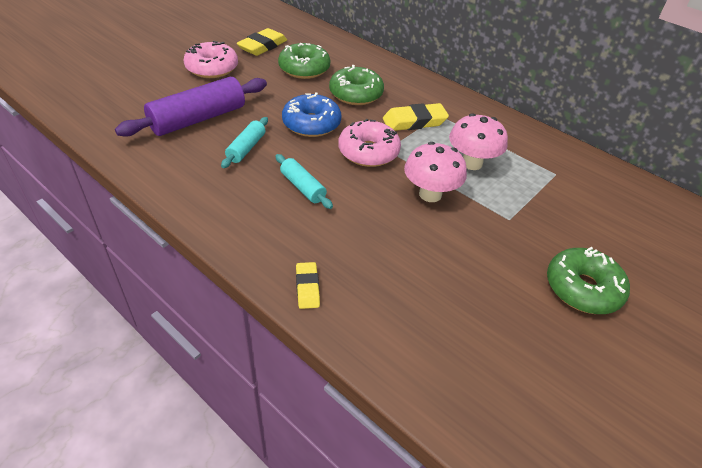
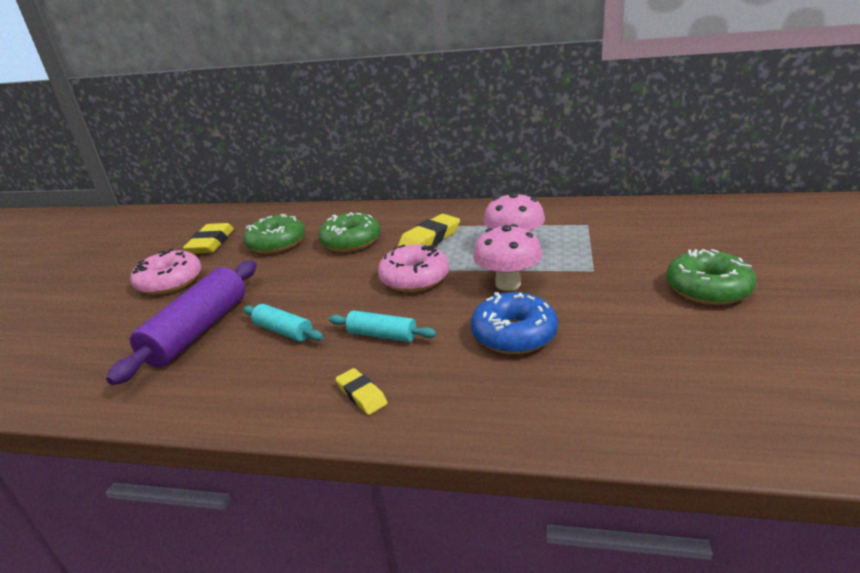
camera: 25 degrees left, 15 degrees down
(246, 148) = (283, 331): turquoise rolling pin -> turquoise rolling pin turned 45 degrees counterclockwise
(307, 287) = (486, 417): yellow eraser -> yellow eraser (361, 395)
(311, 124) = (332, 281): blue donut -> blue donut (514, 334)

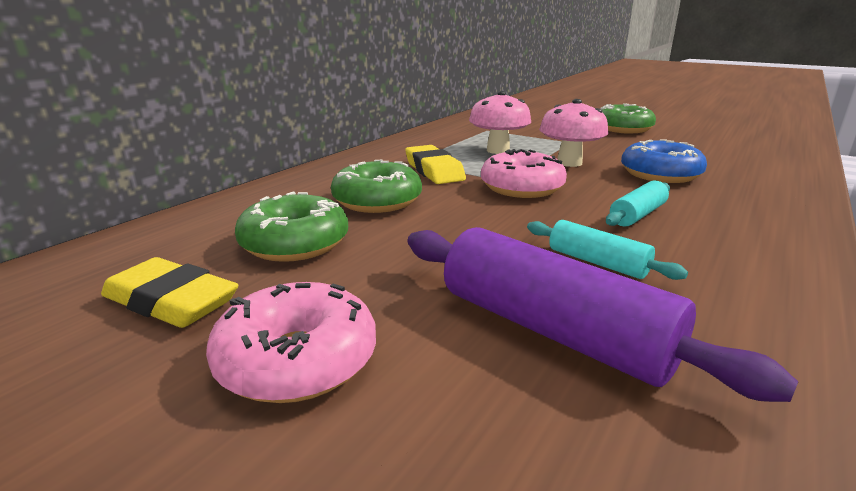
camera: 70 degrees left, 5 degrees down
(283, 331) = (597, 262): turquoise rolling pin -> turquoise rolling pin turned 75 degrees clockwise
(361, 395) = (754, 237): yellow eraser -> none

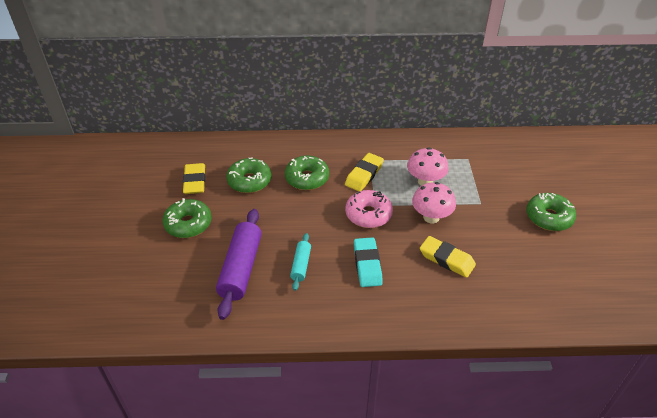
camera: 55 degrees right, 20 degrees up
(297, 360) = (188, 224): pink donut -> green donut
(637, 215) = (367, 265): turquoise rolling pin -> turquoise eraser
(660, 174) = (446, 259): blue donut -> yellow eraser

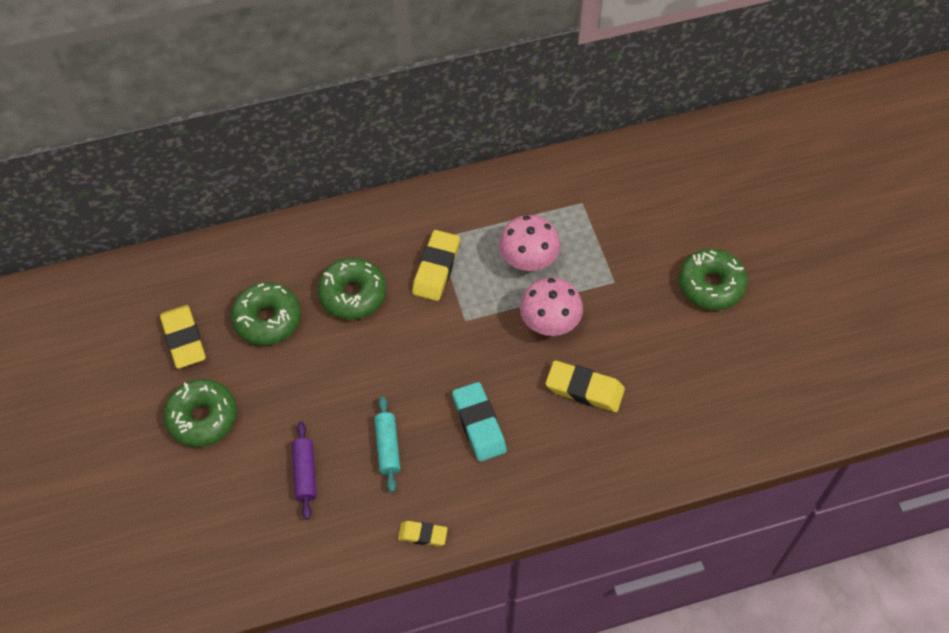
camera: 15 degrees left, 15 degrees up
(241, 268) = (305, 473): purple rolling pin -> purple rolling pin, size x0.53
(307, 323) = (422, 535): none -> yellow eraser
(368, 214) = (460, 339): pink donut -> none

